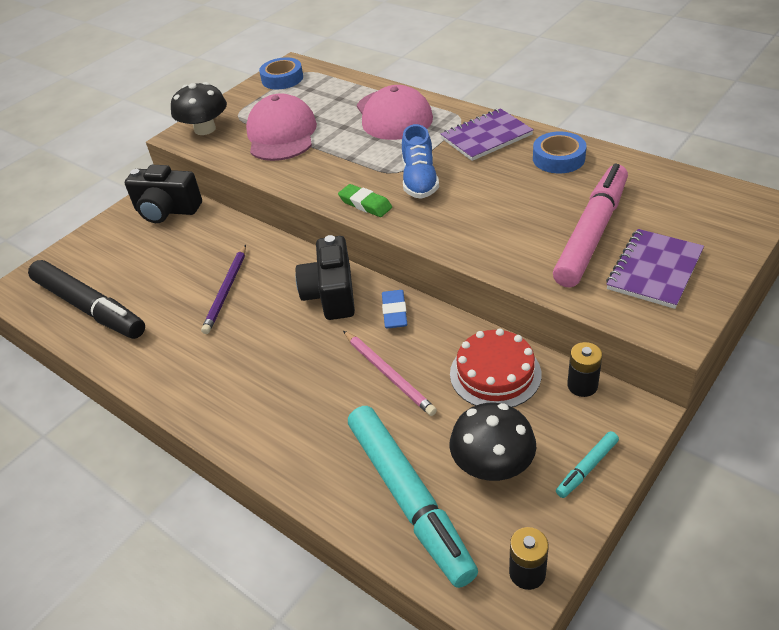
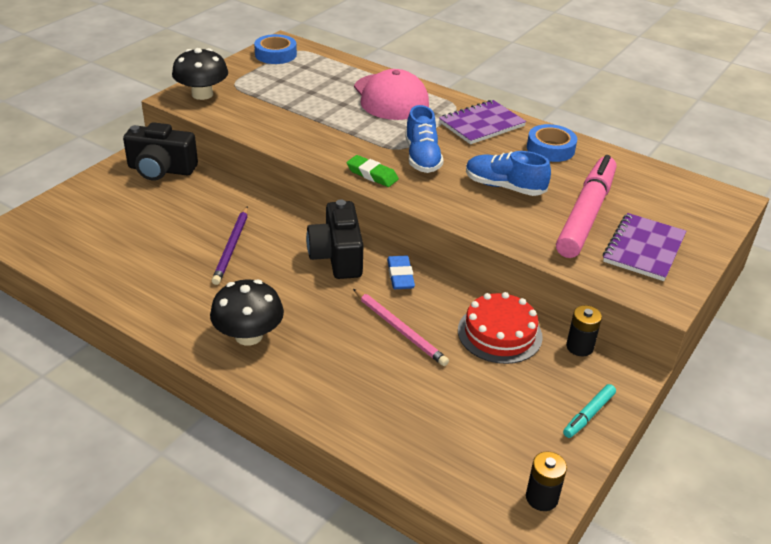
camera: 10 degrees left, 5 degrees down
(89, 307) = (91, 254): black marker -> none
(281, 134) = (281, 105): pink cap -> none
(409, 498) = (429, 434): turquoise marker -> none
(492, 465) = (503, 409): black mushroom -> black mushroom (248, 335)
(504, 207) = (504, 187): none -> blue shoe

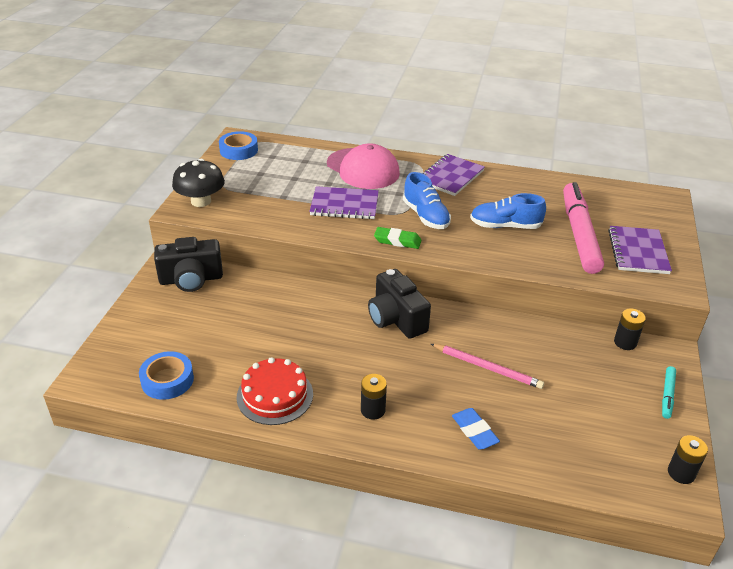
camera: 20 degrees left, 0 degrees up
(232, 247) = (303, 335): purple pencil -> none
(248, 335) = (373, 410): black mushroom -> black battery
(343, 128) = (344, 205): none -> purple notebook
(400, 276) = (457, 322): blue eraser -> blue eraser (474, 431)
(499, 333) = (562, 348): red cake -> red cake (275, 395)
(550, 148) = (515, 185): blue tape -> blue tape (167, 380)

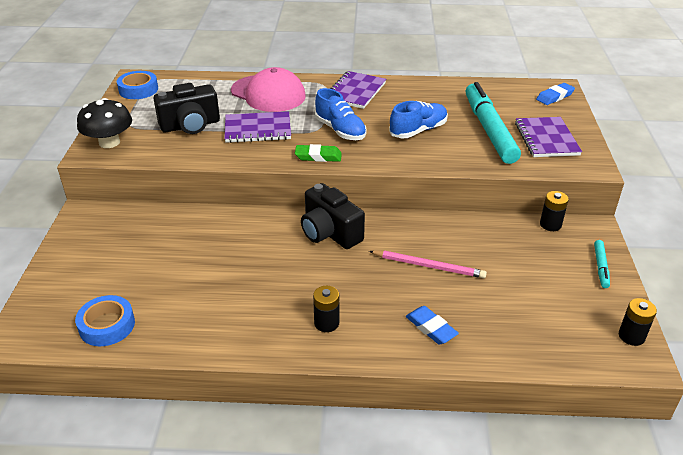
camera: 10 degrees left, 0 degrees up
(191, 279) = (112, 222): black camera -> black camera (190, 125)
(275, 395) = (224, 324): red cake -> none
(505, 226) = (418, 130): blue shoe -> blue shoe turned 150 degrees clockwise
(579, 234) = (489, 130): pink marker -> turquoise marker
(659, 206) = (555, 97): none -> blue eraser

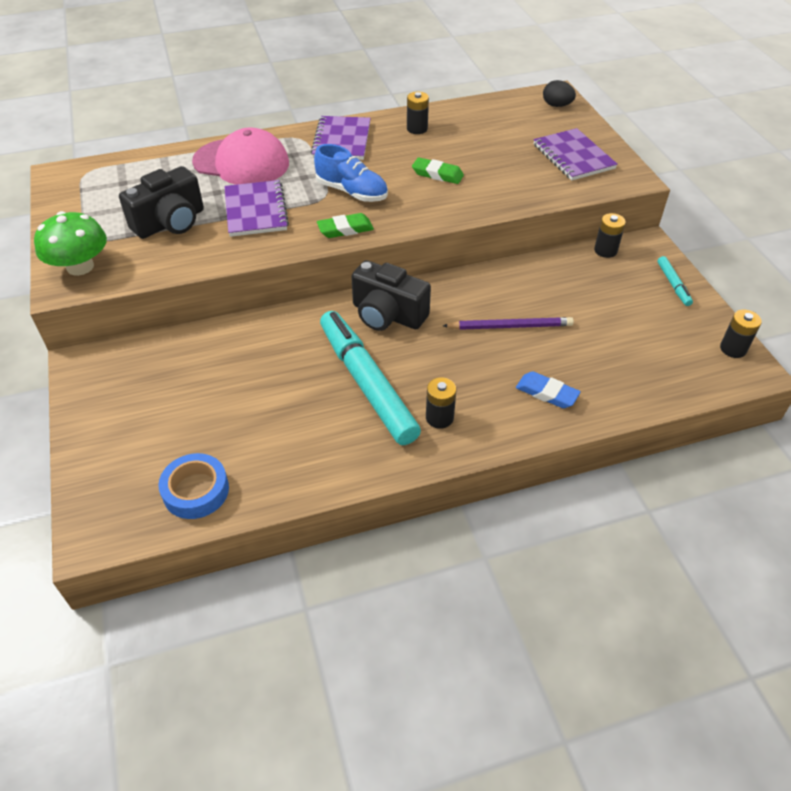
camera: 20 degrees left, 10 degrees up
(109, 142) = (80, 267): black mushroom -> green mushroom
(138, 89) = (74, 189): blue tape -> none
(258, 129) = (256, 210): purple notebook -> purple notebook turned 75 degrees counterclockwise
(418, 130) = (437, 174): blue shoe -> green eraser
(421, 94) = (417, 129): none -> black battery
(429, 266) = (510, 326): pink pencil -> purple pencil
(489, 130) = (510, 158): turquoise marker -> turquoise marker (366, 383)
(555, 97) = (556, 105): blue eraser -> black egg

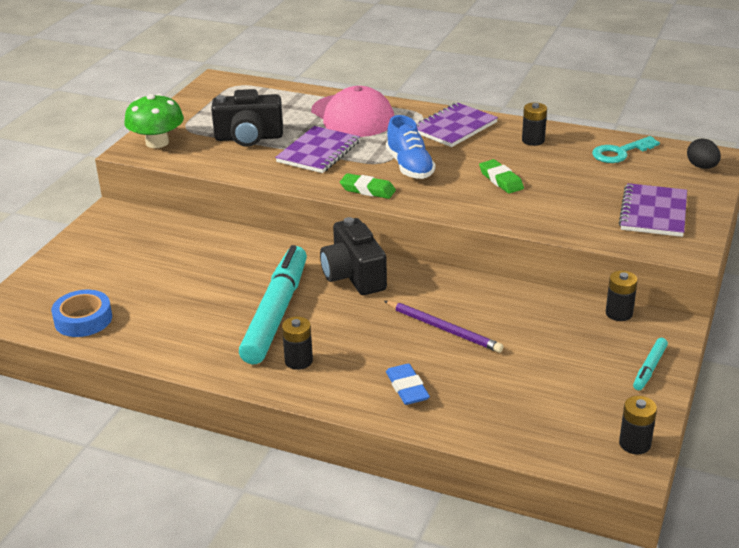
camera: 40 degrees right, 15 degrees down
(490, 115) = (620, 152): none -> turquoise key

